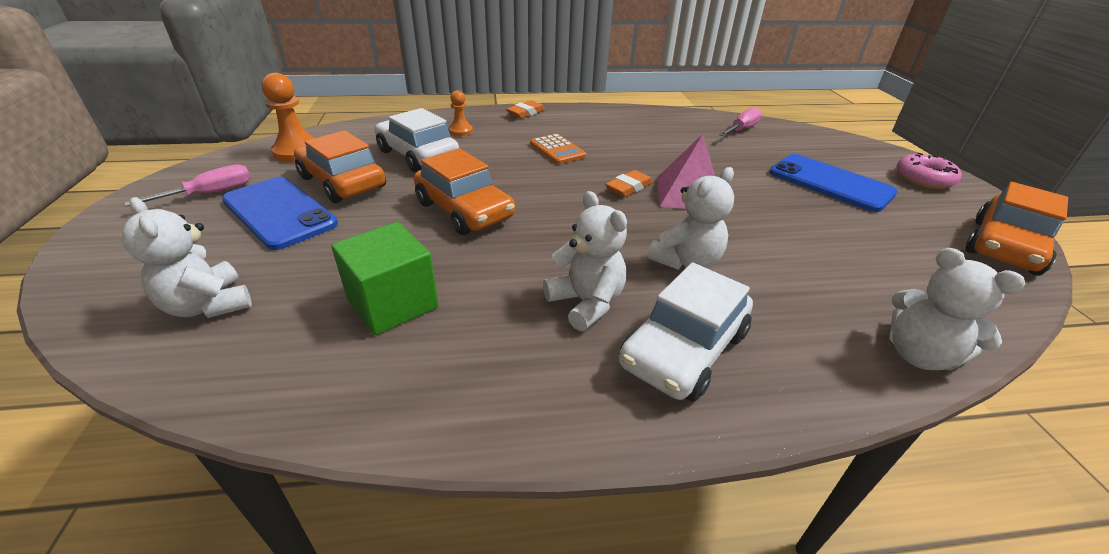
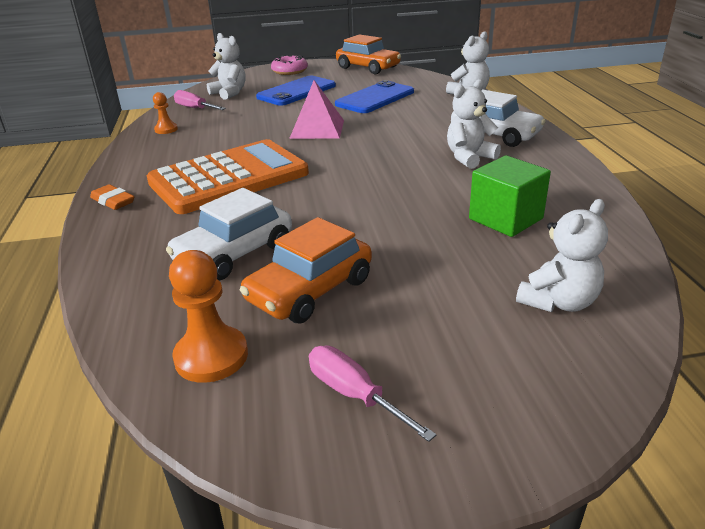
camera: 90 degrees left, 5 degrees down
(279, 212) = (391, 315): blue phone -> blue phone (375, 98)
(460, 131) = (162, 236): orange pawn -> orange pawn (166, 129)
(464, 210) = (362, 209): orange car -> none
(557, 150) = (229, 178): orange calculator -> orange calculator, size x2.38
(629, 188) = (309, 148): orange eraser -> none
(686, 261) = (411, 132): white teddy bear -> white teddy bear (229, 93)

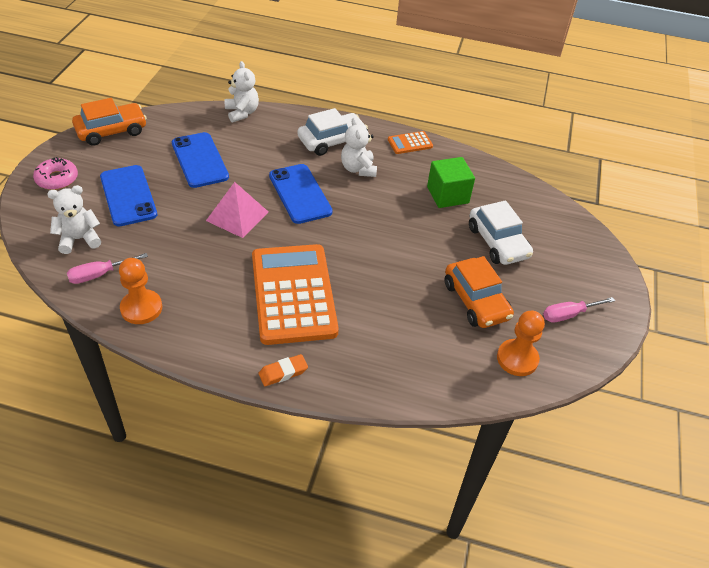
camera: 70 degrees left, 15 degrees up
(166, 129) = (141, 308): orange pawn -> orange pawn, size x1.72
(234, 253) = (414, 322): white car -> white car (497, 242)
(385, 143) = (300, 194): none -> blue phone
(558, 302) = (534, 219): white teddy bear -> none
(569, 172) = (410, 143): none -> orange calculator

